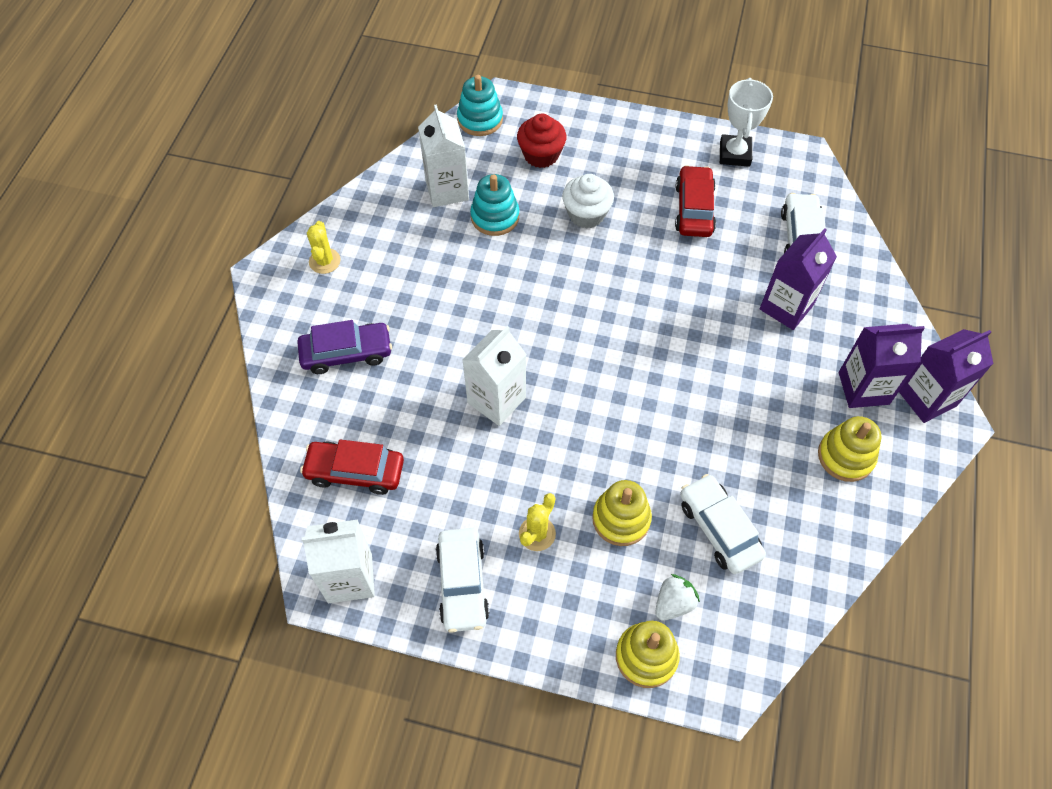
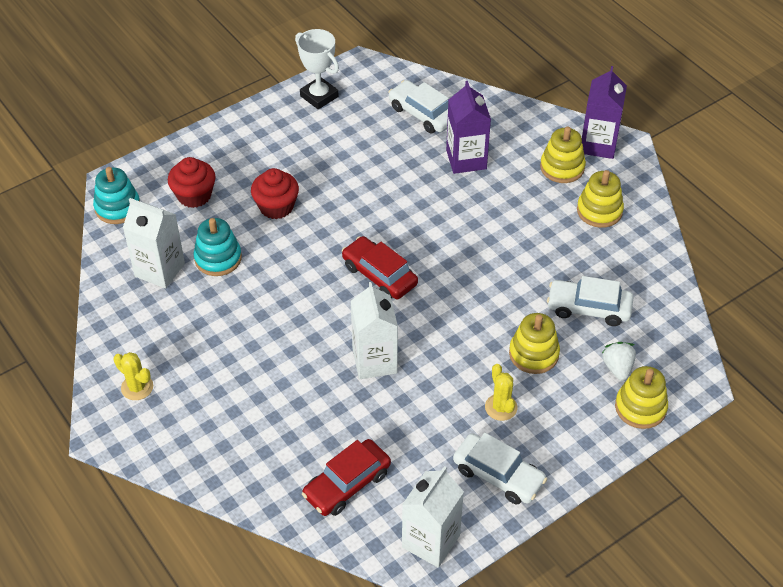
camera: 50 degrees left, 10 degrees down
(346, 353) = (238, 426): purple car -> none
(586, 214) = (276, 206): white cupcake -> red cupcake
(694, 209) = (339, 148): red car -> red car (379, 275)
(863, 388) = (562, 167): purple carton -> yellow stacking toy

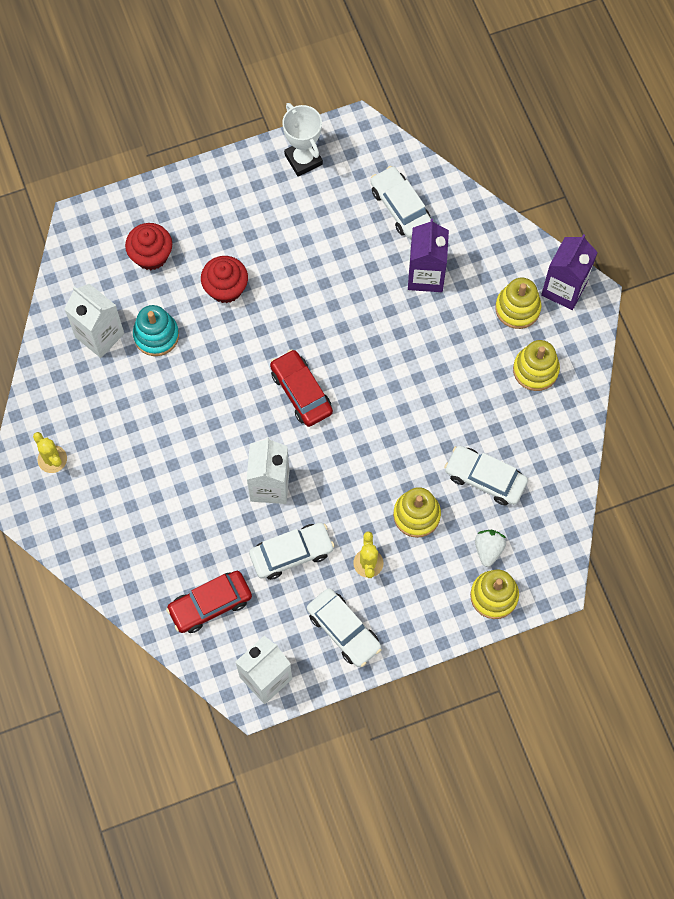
camera: 15 degrees right, 20 degrees up
(117, 207) = (76, 252): turquoise stacking toy -> none
(418, 416) = (291, 553): none -> white car

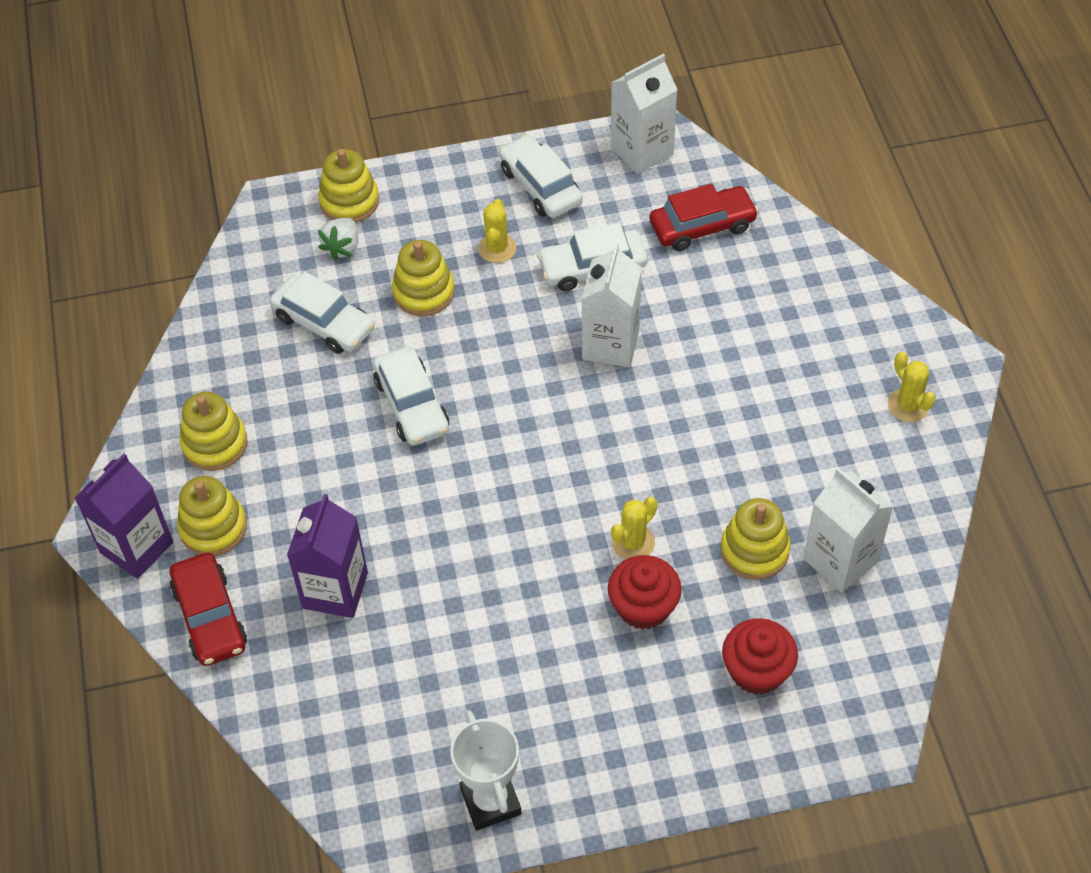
camera: 170 degrees left, 15 degrees down
(156, 335) = (754, 550): turquoise stacking toy -> yellow stacking toy
(237, 331) = (633, 542): none -> yellow cactus
(301, 392) = (550, 451): red car -> red car (210, 617)
(400, 207) = (348, 700): white car -> white car (412, 405)

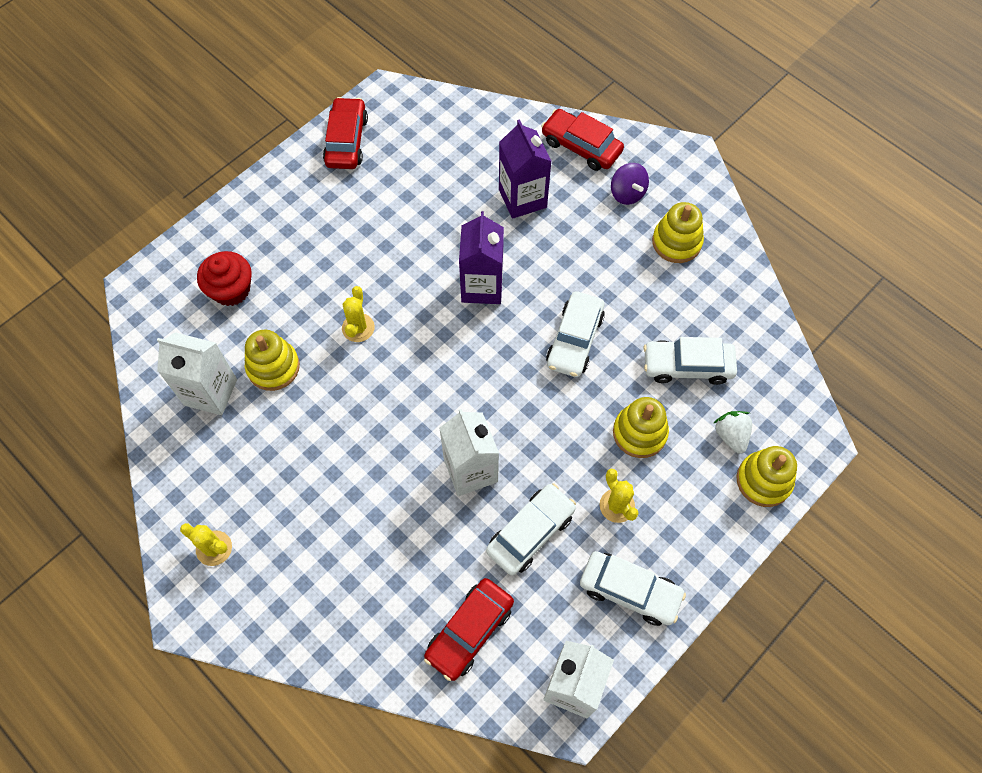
camera: 145 degrees right, 10 degrees up
(136, 547) = (660, 159): purple carton -> purple carton (482, 286)
(213, 528) = (627, 193): yellow stacking toy -> purple spinning top
(412, 405) = (574, 340): white car -> white car turned 105 degrees counterclockwise
(491, 801) = (346, 141): white trophy -> red car
(643, 607) = (326, 290): red cupcake -> none

